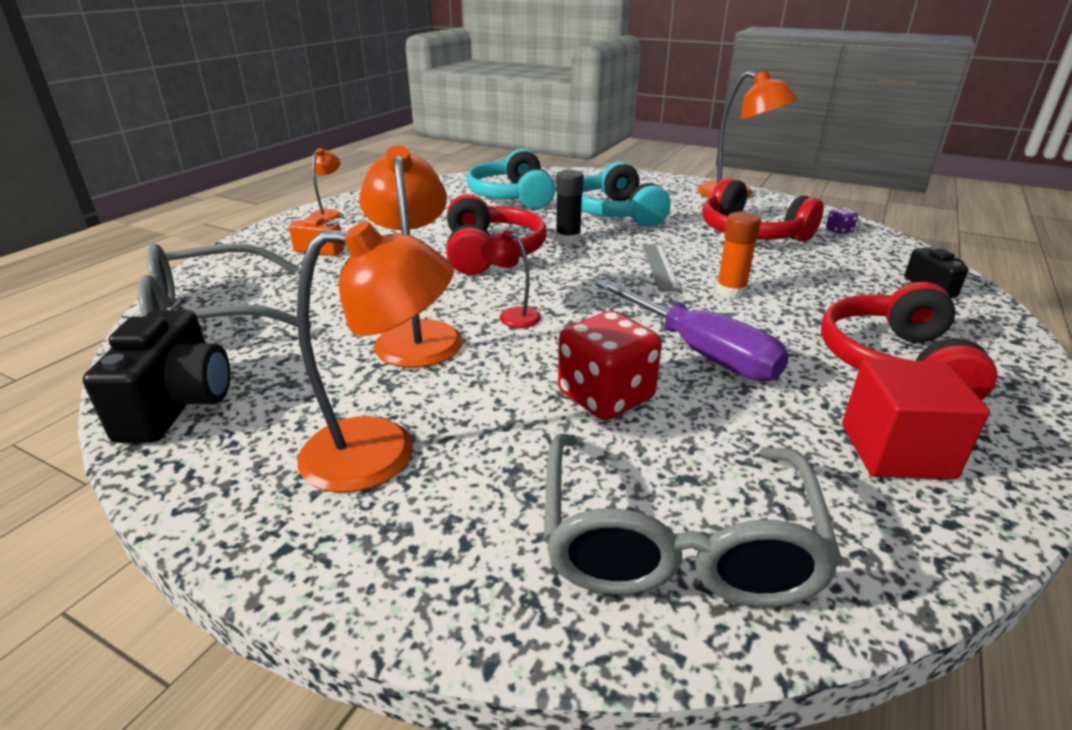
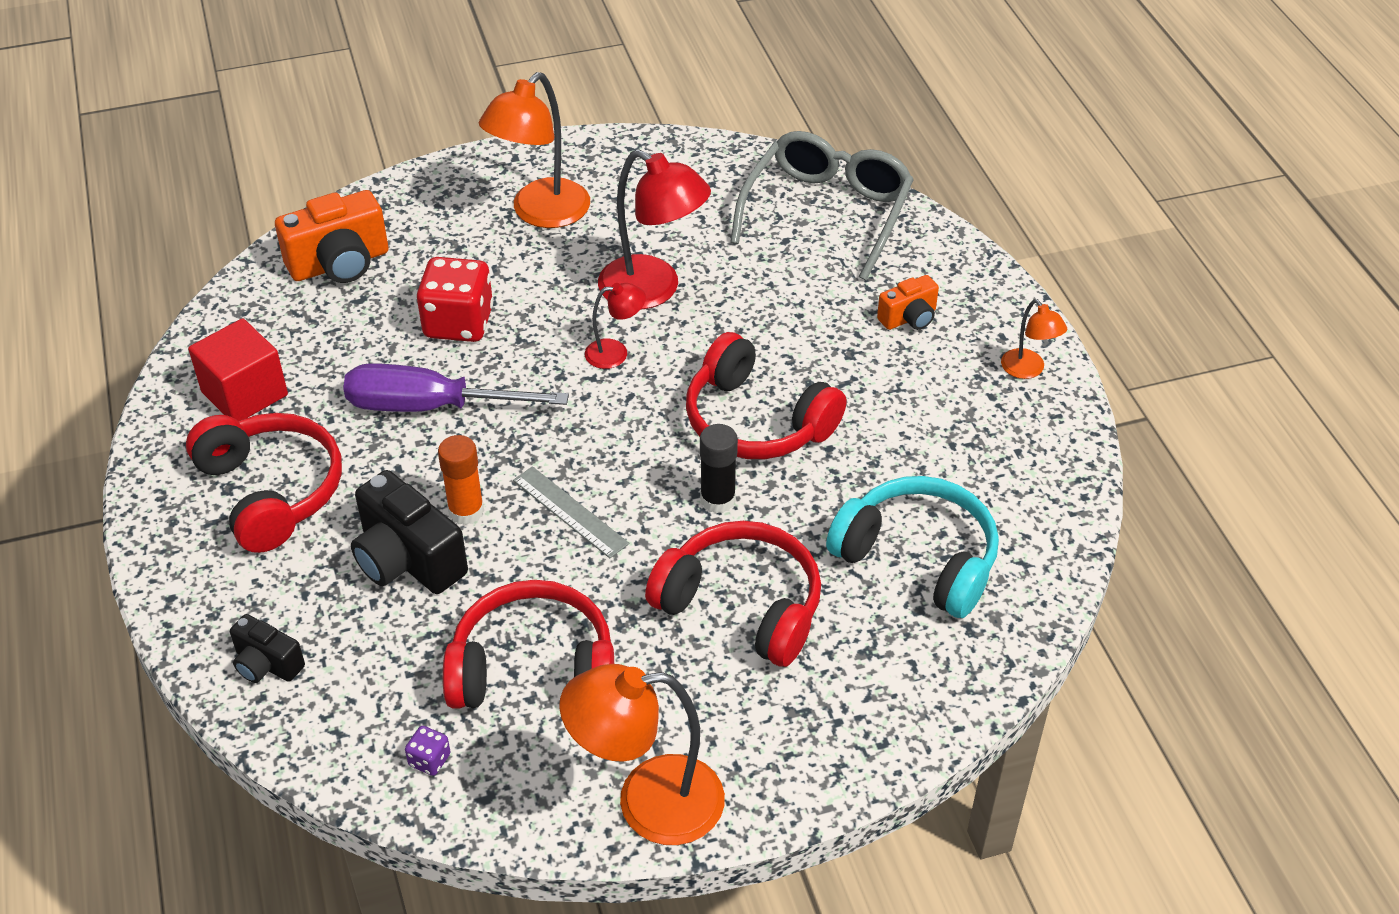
camera: 135 degrees right, 15 degrees up
(178, 404) = (698, 163): black camera -> black camera (407, 560)
(418, 335) = (653, 290): orange lamp -> red lamp
(616, 213) = (741, 606): turquoise headphones -> red headphones
(675, 541) = (340, 264): grey glasses -> orange camera

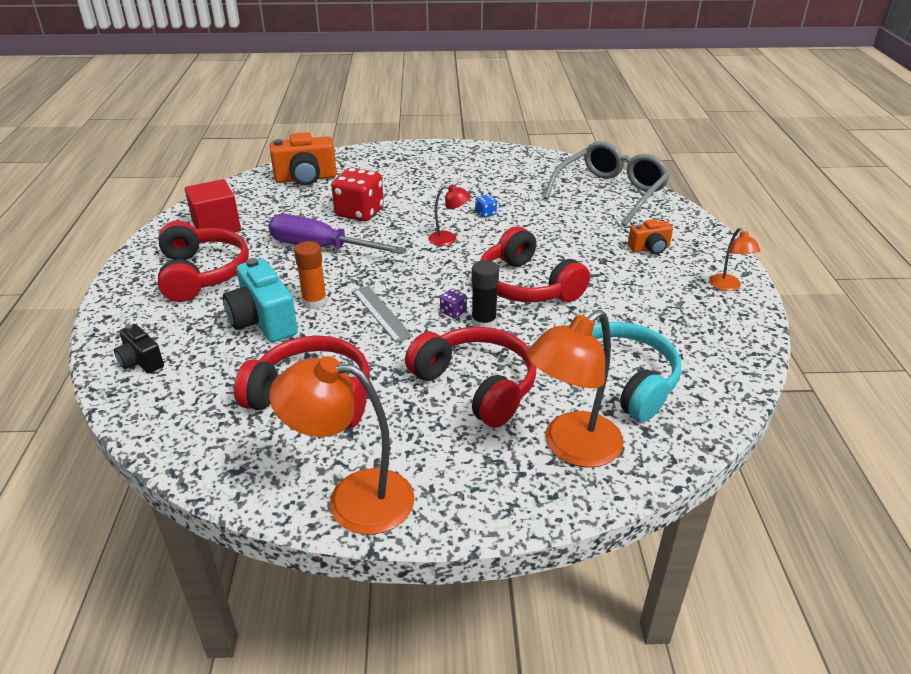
camera: 15 degrees right, 10 degrees down
(407, 560) = (263, 321): black camera -> turquoise camera
(429, 760) = (211, 438): purple dice -> purple dice (453, 312)
(541, 213) = (433, 172): orange lamp -> orange lamp (571, 448)
(653, 290) = (485, 213): red lamp -> blue dice

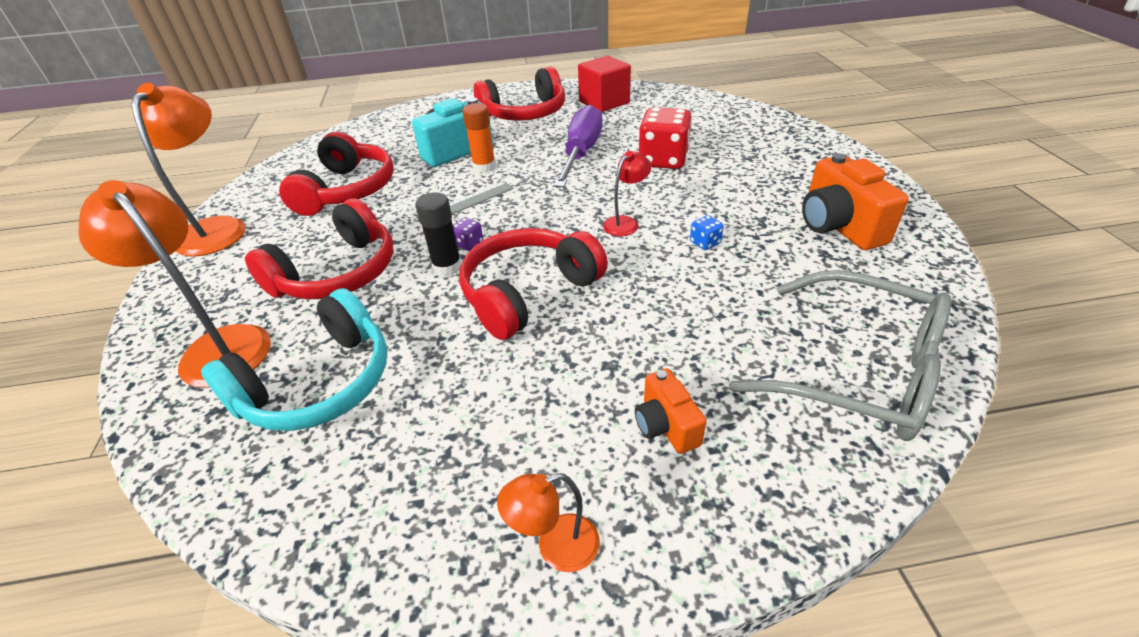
camera: 85 degrees right, 5 degrees up
(141, 361) = (406, 120): black camera -> none
(306, 178) = (723, 120): orange camera -> orange camera (838, 226)
(448, 239) = (625, 223): red lamp -> red lamp turned 135 degrees counterclockwise

